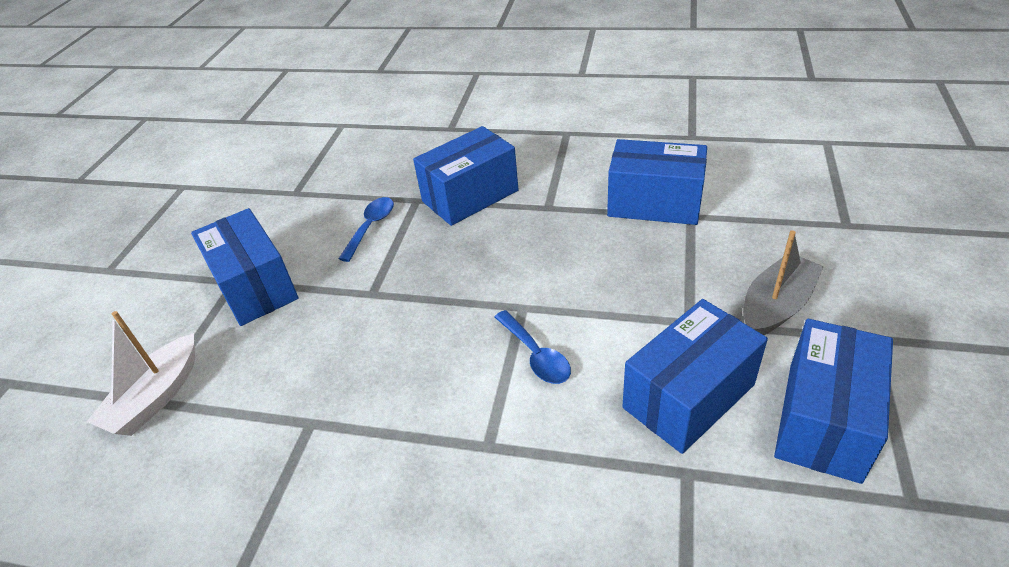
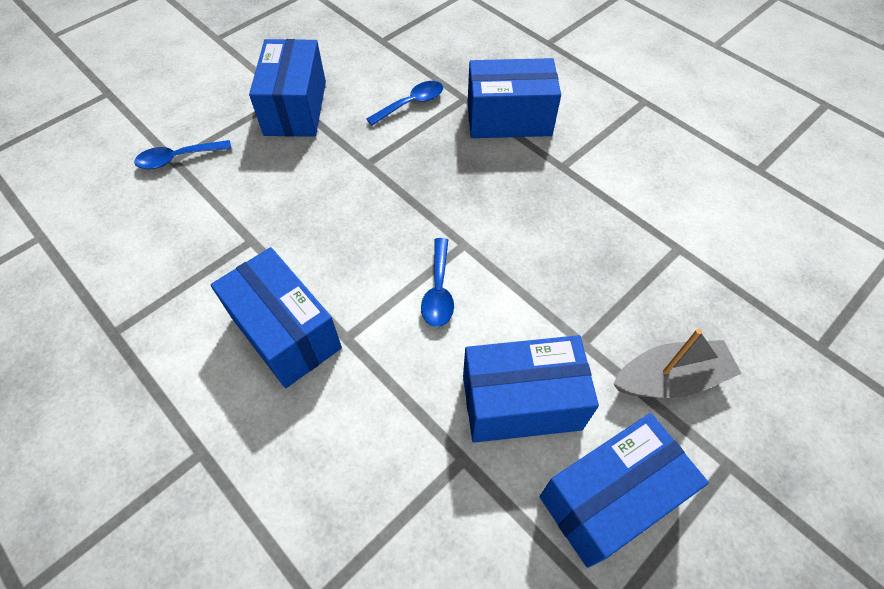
camera: 30 degrees right, 15 degrees up
(156, 397) = (178, 158): white boat -> blue spoon
(654, 203) = (657, 217): blue box -> blue box (286, 332)

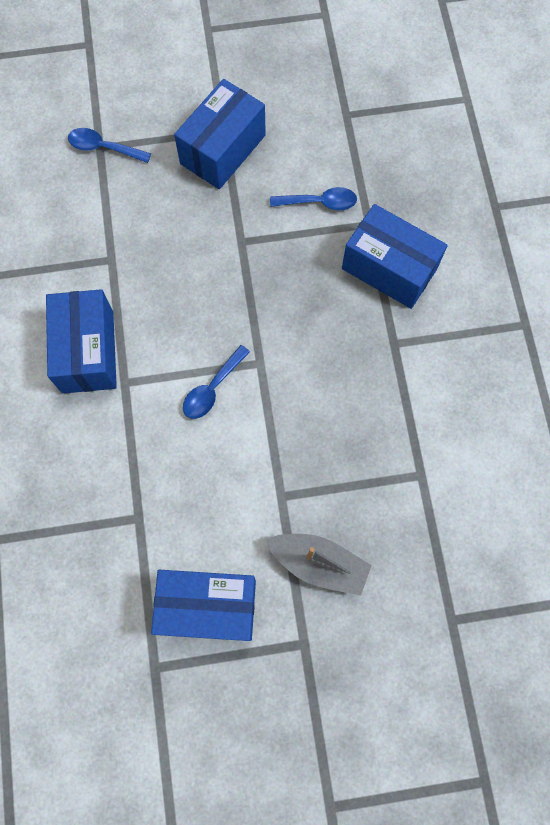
camera: 35 degrees right, 15 degrees up
(521, 402) = (204, 508): blue box -> none

